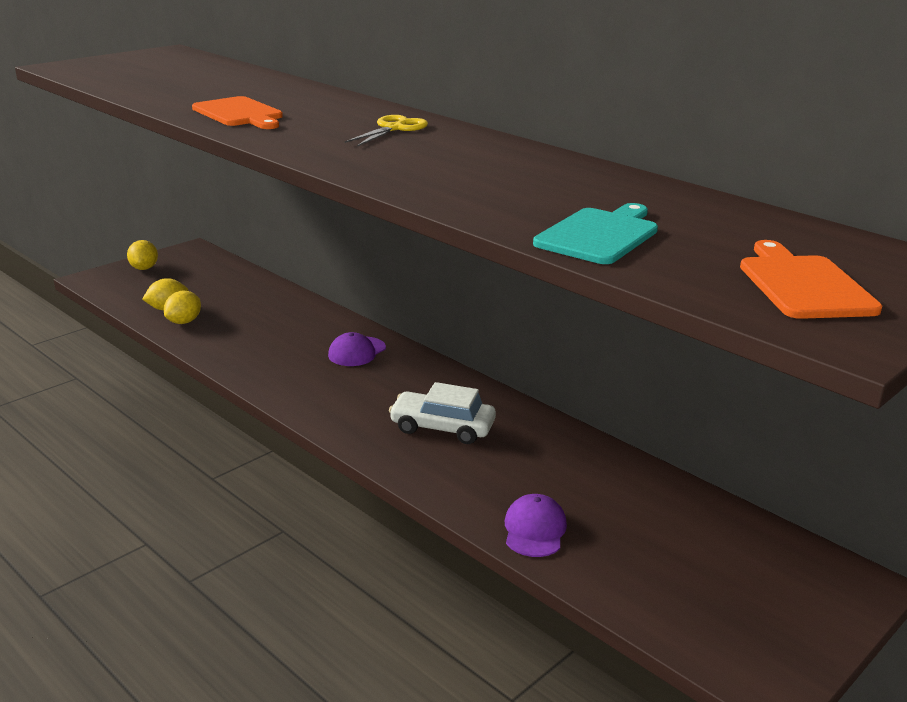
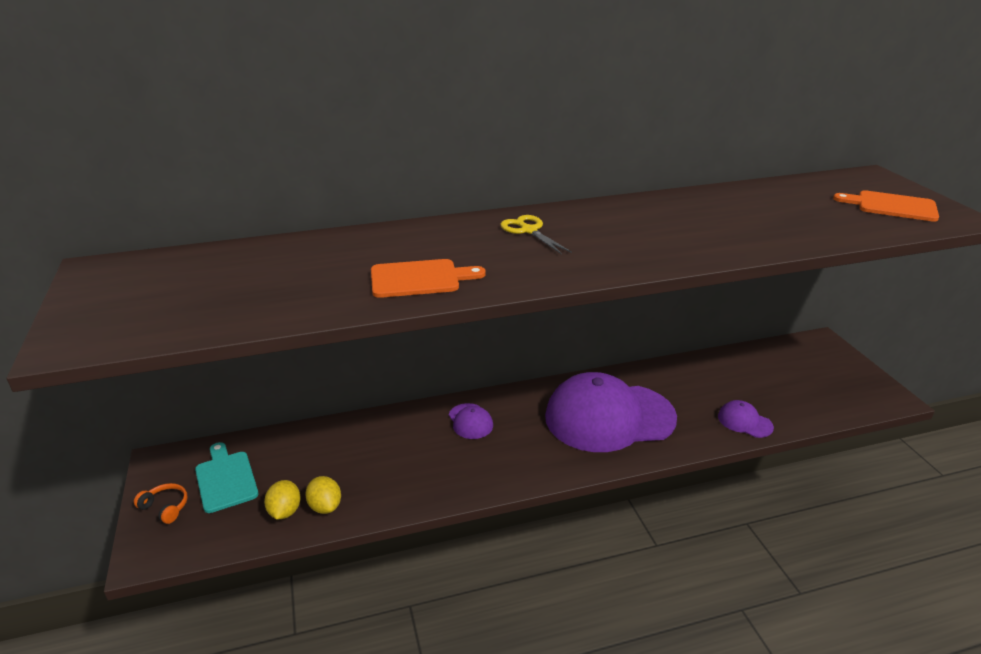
camera: 60 degrees left, 5 degrees up
(144, 268) = (165, 507): yellow lemon -> orange headphones
(442, 427) = (609, 417): white car -> purple cap
(599, 235) = (805, 228): turquoise cutting board -> turquoise cutting board (225, 479)

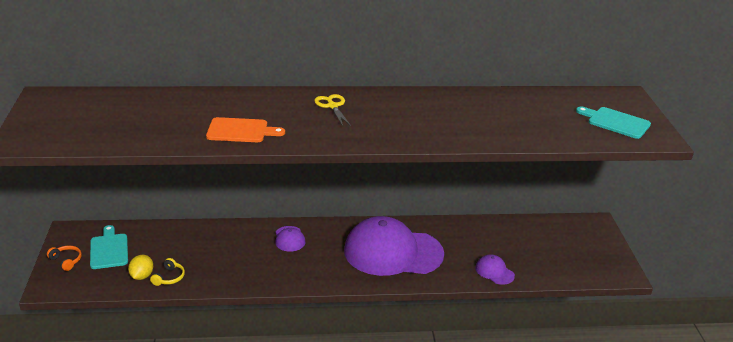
camera: 10 degrees right, 0 degrees up
(325, 506) = (169, 277): yellow lemon -> yellow headphones
(892, 206) = (616, 122): orange cutting board -> turquoise cutting board

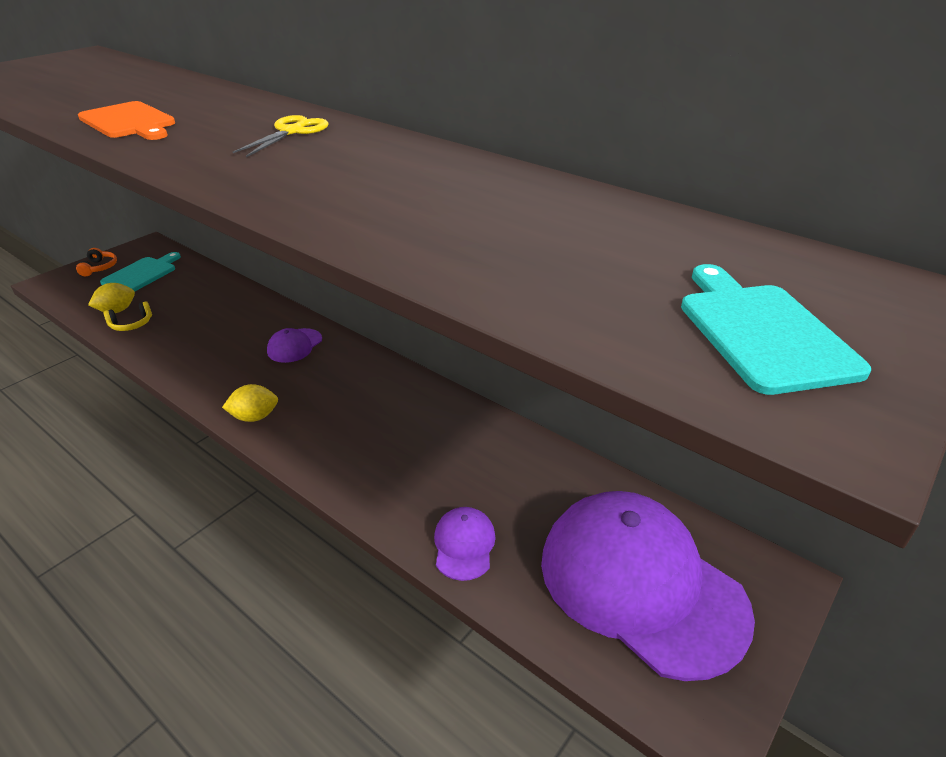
camera: 45 degrees right, 5 degrees up
(332, 279) = (254, 417): none -> yellow lemon
(393, 252) = (374, 427): purple cap -> purple cap (641, 584)

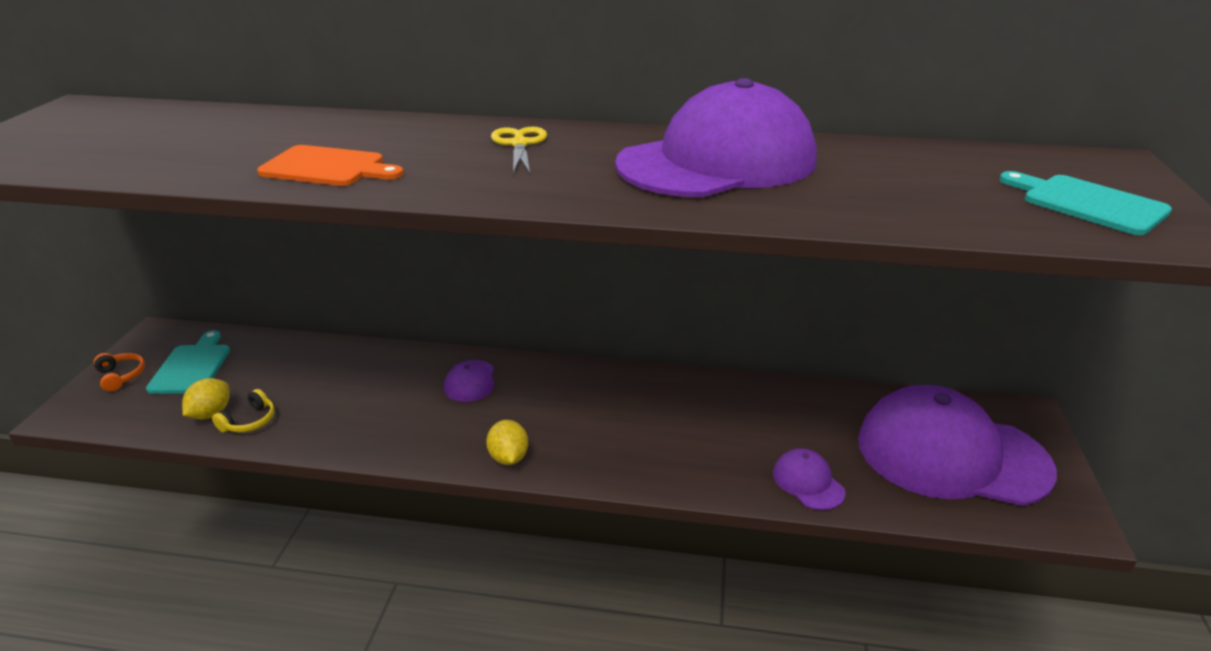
camera: 30 degrees left, 5 degrees down
(254, 417) = (508, 458): yellow lemon -> yellow lemon turned 60 degrees counterclockwise
(421, 182) = (717, 162): none -> purple cap

